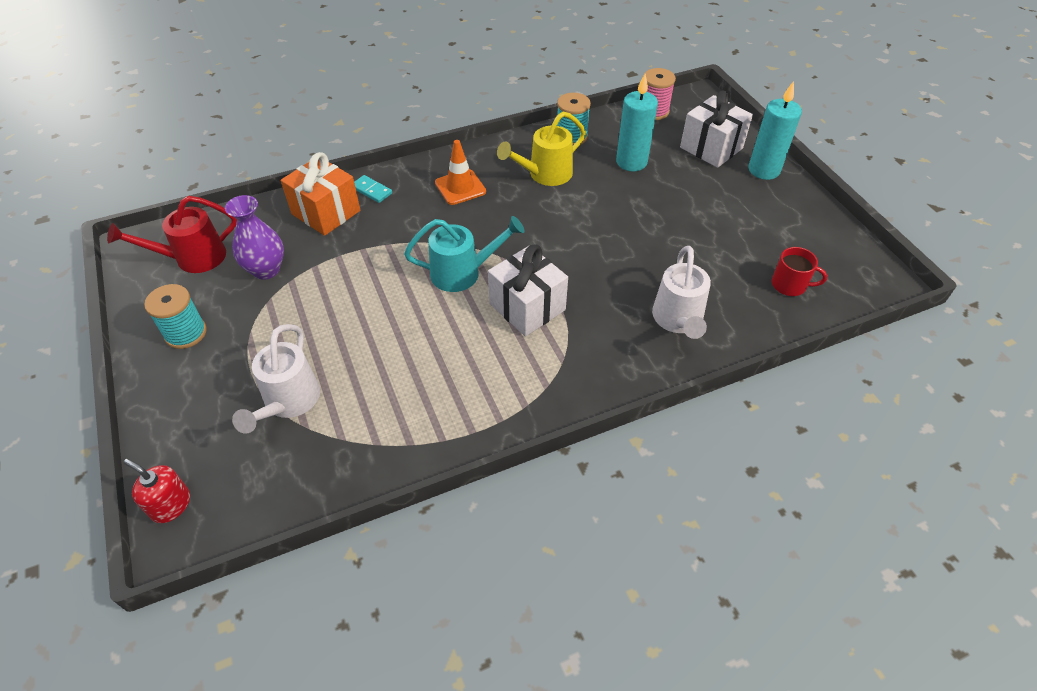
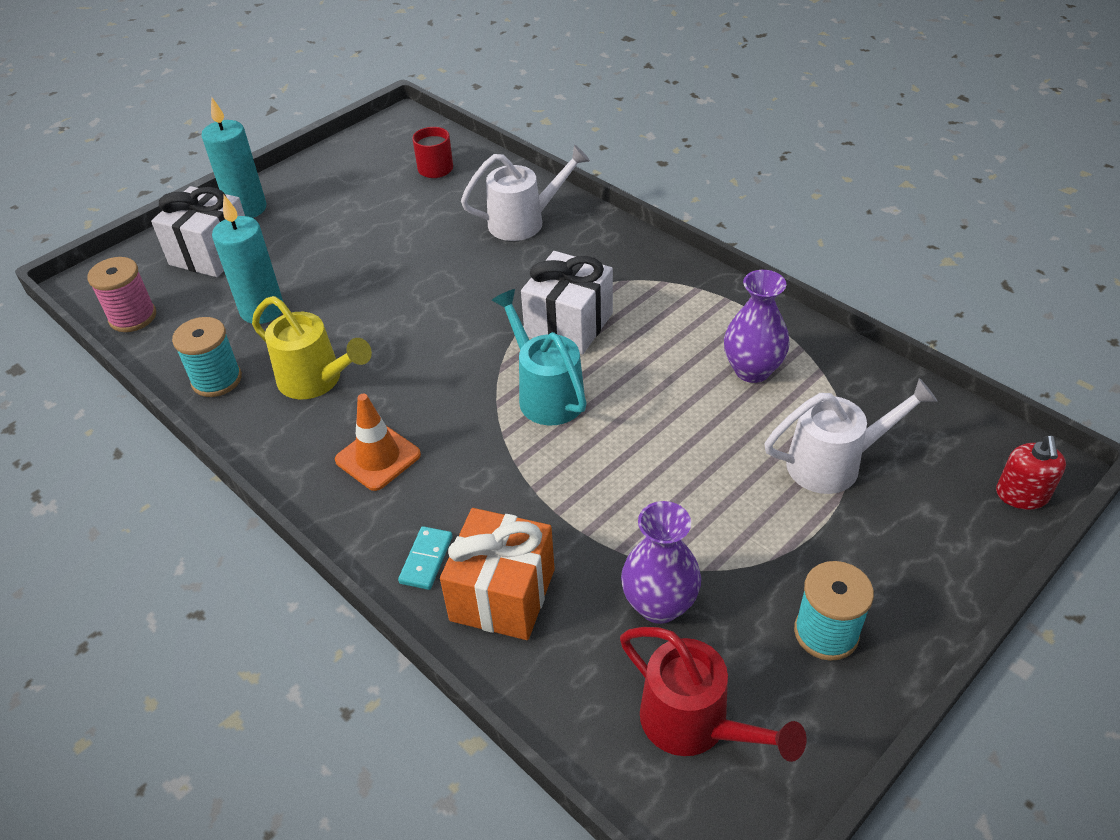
camera: 110 degrees left, 5 degrees down
(407, 397) = (752, 370): none -> purple vase

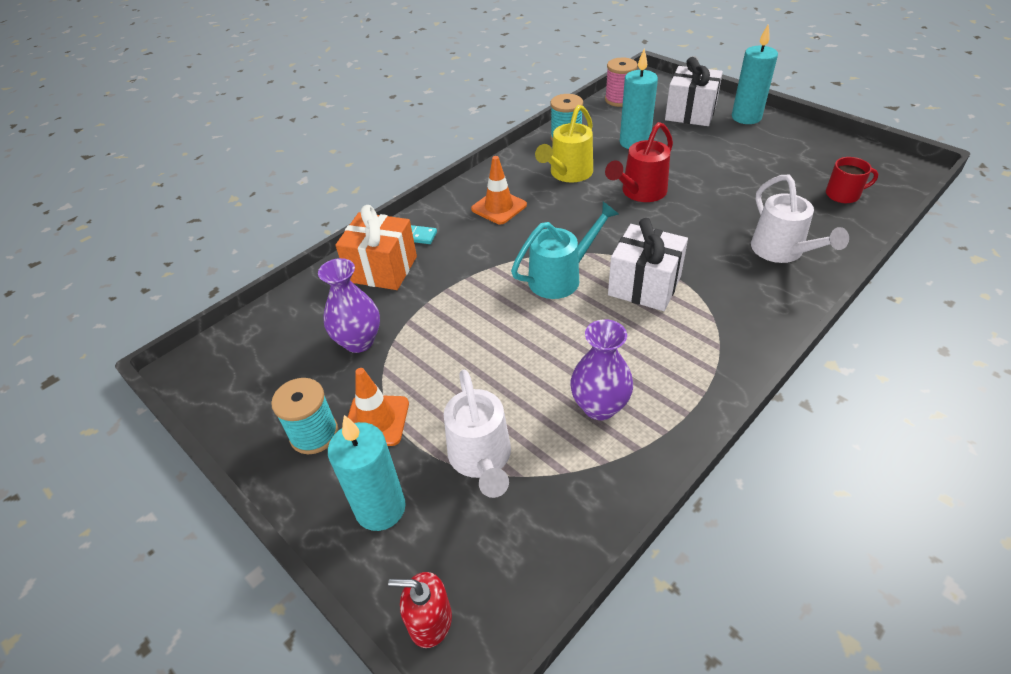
camera: 90 degrees right, 0 degrees up
(695, 725) = (267, 358): red watering can -> red watering can (640, 192)
(795, 567) = (376, 420): none -> orange traffic cone
(915, 548) = (380, 508): none -> turquoise candle

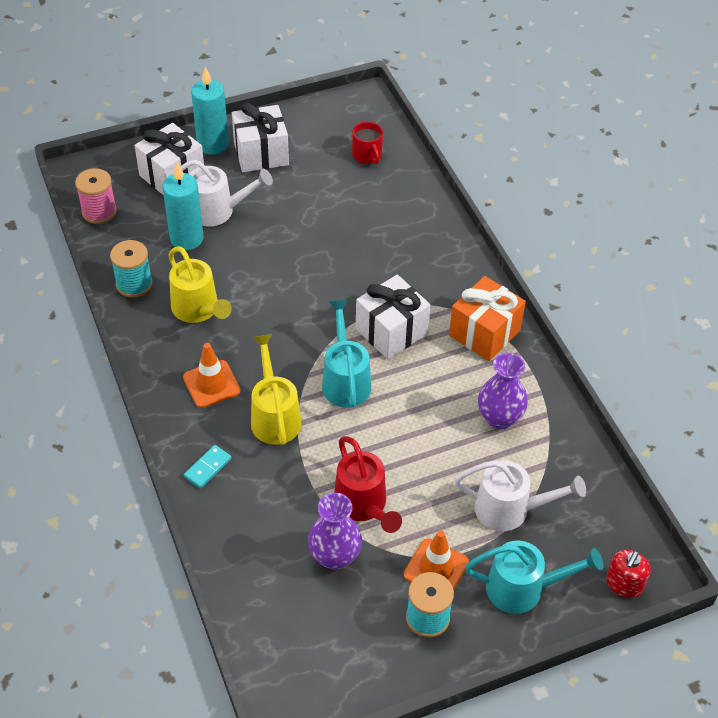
camera: 70 degrees left, 5 degrees up
(380, 508) = (523, 589): turquoise candle -> turquoise watering can
(382, 269) = (242, 510): orange gift -> orange gift (484, 333)
(490, 251) = (274, 416): none -> yellow watering can
(640, 192) = (268, 274): red watering can -> red watering can (363, 506)
(767, 141) = (261, 154): none -> white gift
(782, 252) = (408, 230): white watering can -> white watering can (218, 211)
(843, 194) = (367, 155): red mug -> red mug turned 135 degrees clockwise

